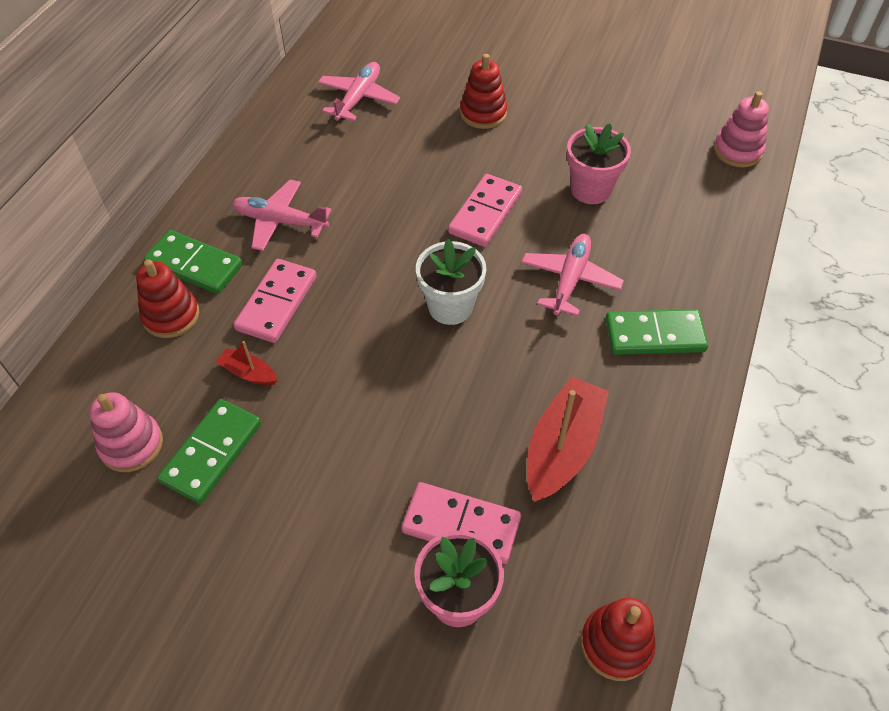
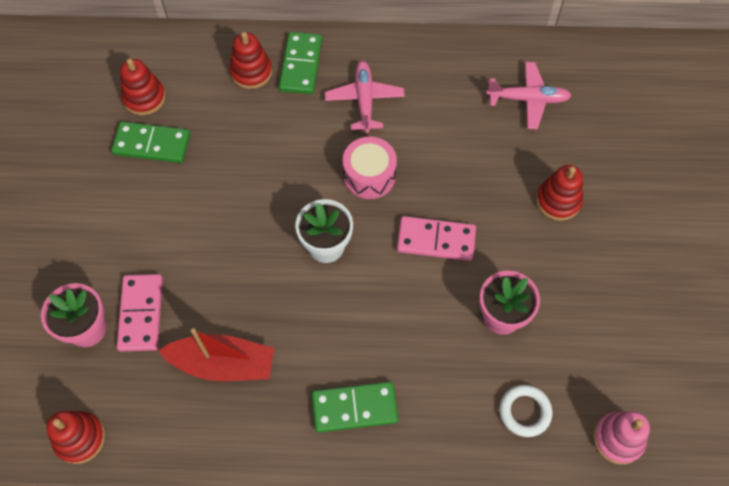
camera: 70 degrees right, 10 degrees up
(131, 445) = (144, 98): pink stacking toy -> red stacking toy
(248, 373) = (220, 138): red boat -> none
(277, 303) = (286, 130): pink domino -> none
(380, 244) = (369, 175): none -> pink drum
(570, 279) = (389, 326): pink plane -> none
(654, 335) = (354, 408): green domino -> green domino turned 75 degrees counterclockwise
(695, 204) = (524, 412): none -> white ring

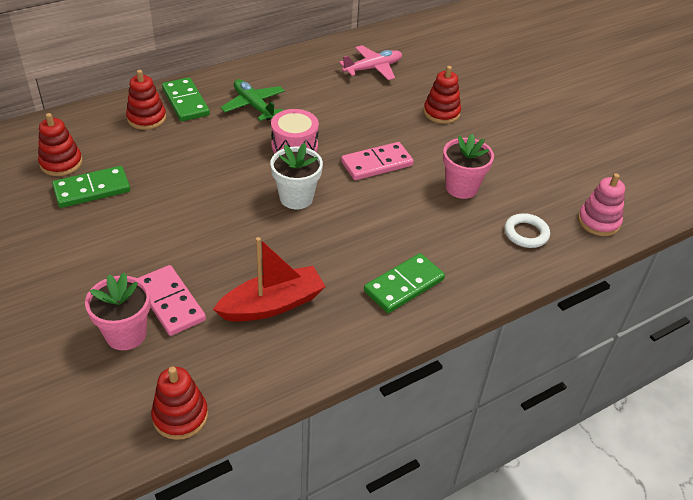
camera: 35 degrees left, 20 degrees down
(364, 100) = (253, 105): pink plane -> green plane

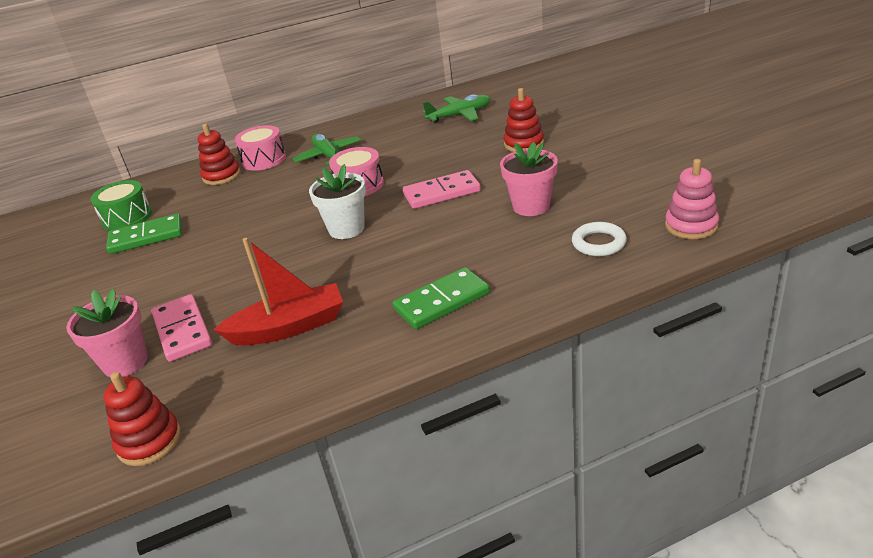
camera: 15 degrees right, 10 degrees down
(61, 163) = (127, 218): red stacking toy -> green drum
(186, 102) = (264, 160): green domino -> pink drum
(373, 68) = (460, 115): pink plane -> green plane

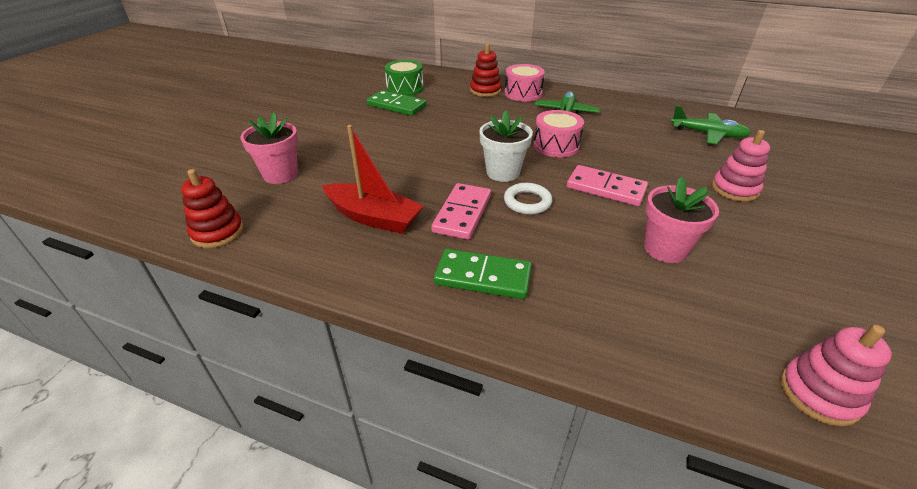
camera: 40 degrees right, 5 degrees up
(182, 331) = (327, 176): pink domino -> pink domino (462, 213)
(524, 144) = (734, 189): red stacking toy -> pink stacking toy
(598, 243) = (683, 331): white ring -> white ring (527, 202)

